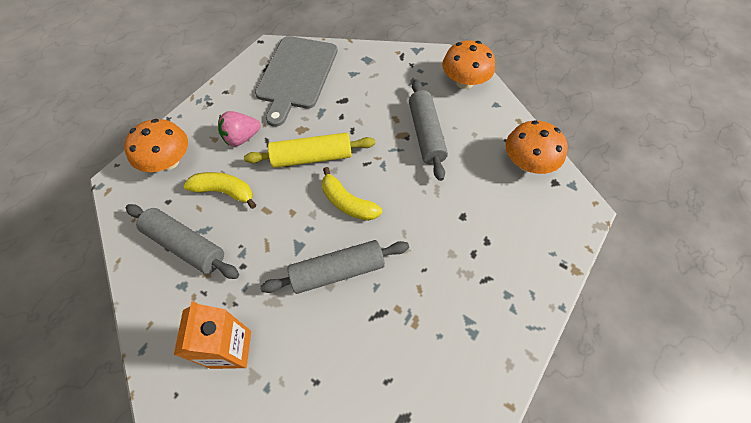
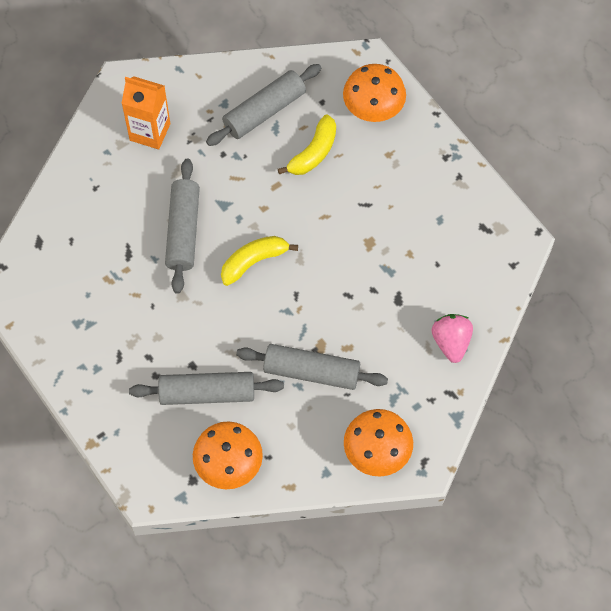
camera: 110 degrees right, 5 degrees up
(242, 138) = (379, 181): pink strawberry -> pink strawberry (451, 342)
(296, 75) = (459, 259): grey cutting board -> none
(312, 157) = (325, 243): yellow rolling pin -> none
(480, 197) = (207, 393): none -> grey rolling pin

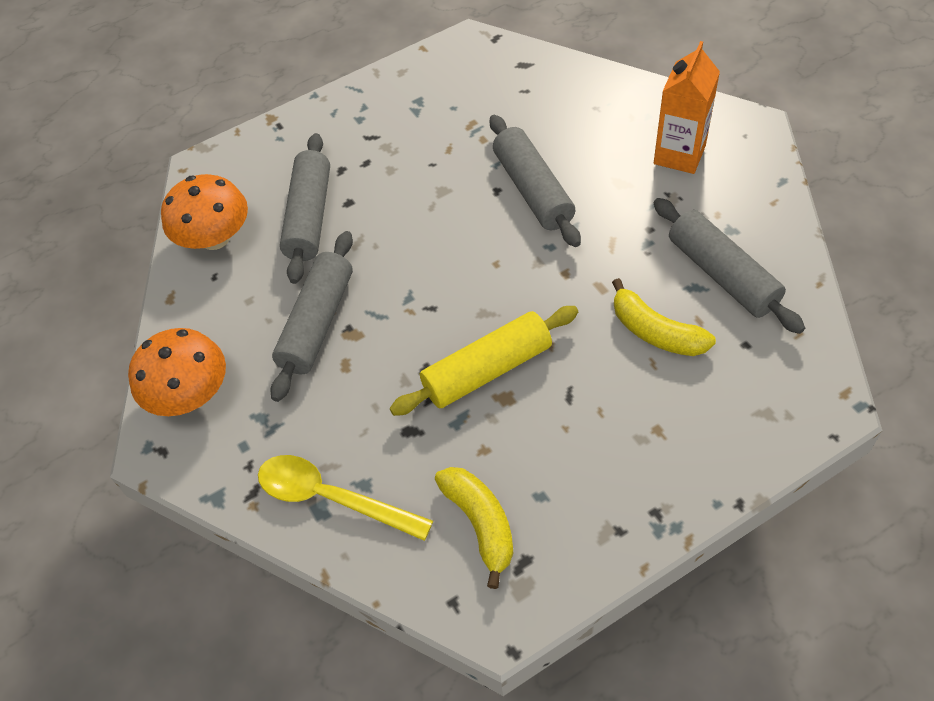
camera: 100 degrees right, 10 degrees down
(183, 231) = (533, 190): grey rolling pin -> grey rolling pin turned 60 degrees clockwise
(254, 261) = (484, 262): yellow banana -> yellow banana (480, 524)
(348, 255) = (487, 370): none -> yellow rolling pin
(373, 107) = (741, 412): orange mushroom -> none
(451, 342) = (332, 498): pink strawberry -> yellow spoon

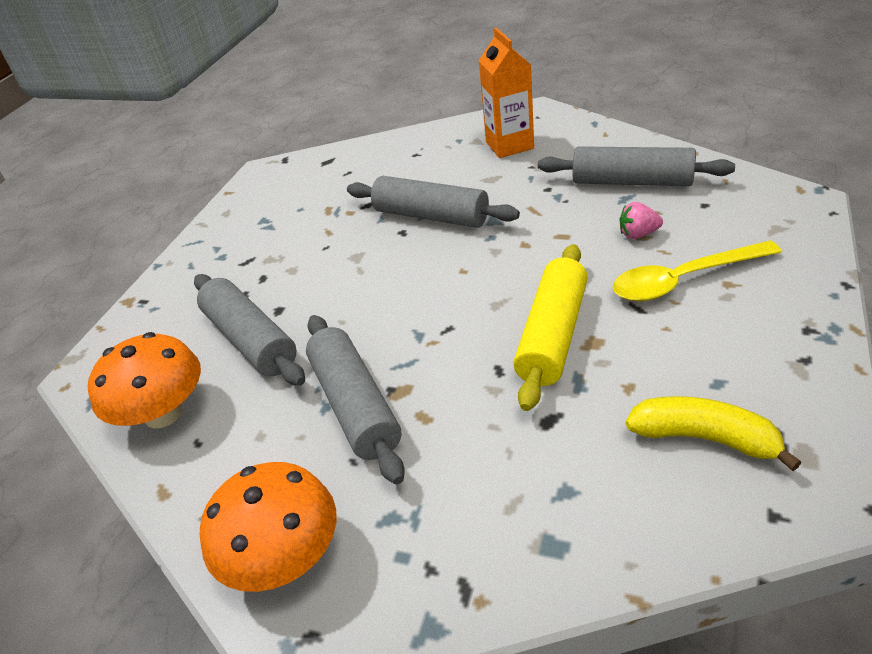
camera: 40 degrees left, 15 degrees down
(332, 498) = (551, 526): yellow spoon -> yellow spoon (684, 280)
(655, 331) = (638, 234): yellow banana -> pink strawberry

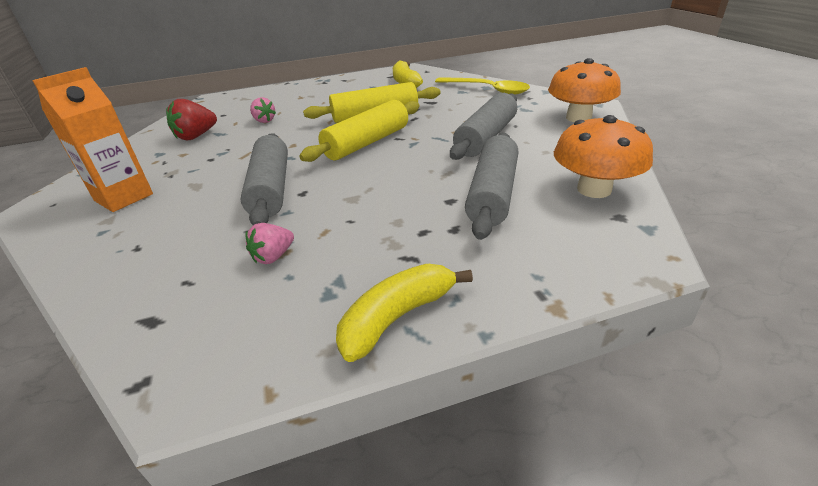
camera: 130 degrees left, 5 degrees down
(210, 239) = (397, 317): none -> yellow banana
(328, 205) = (273, 256): none -> pink strawberry
(464, 299) = (367, 143): none -> yellow rolling pin
(631, 182) = (196, 136): grey rolling pin -> red strawberry
(684, 280) = (304, 104): yellow spoon -> yellow spoon (487, 90)

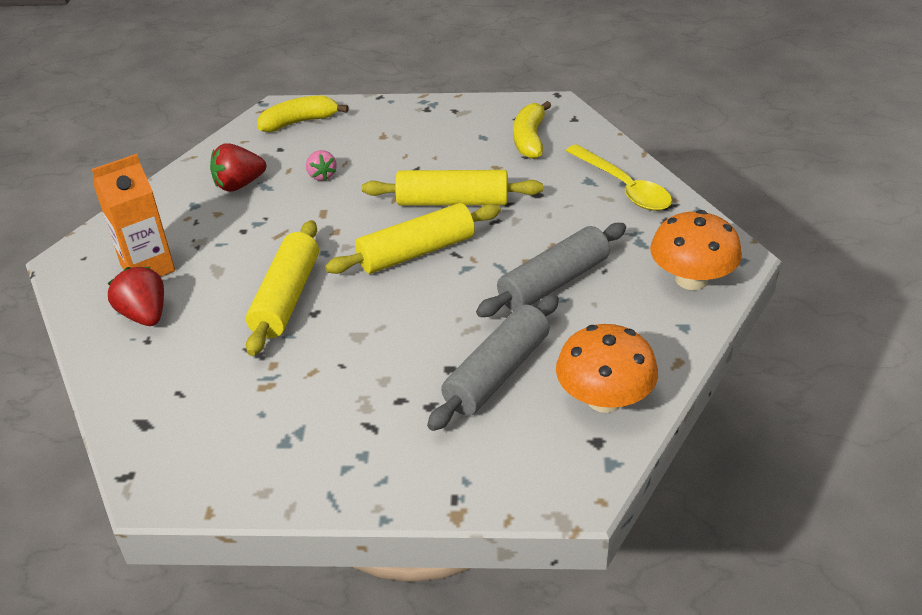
camera: 20 degrees right, 5 degrees up
(129, 230) = (145, 315): none -> red strawberry
(270, 189) = (286, 298): grey rolling pin -> yellow rolling pin
(273, 256) = (257, 388): pink strawberry -> none
(397, 317) = (327, 482): yellow banana -> yellow banana (299, 122)

